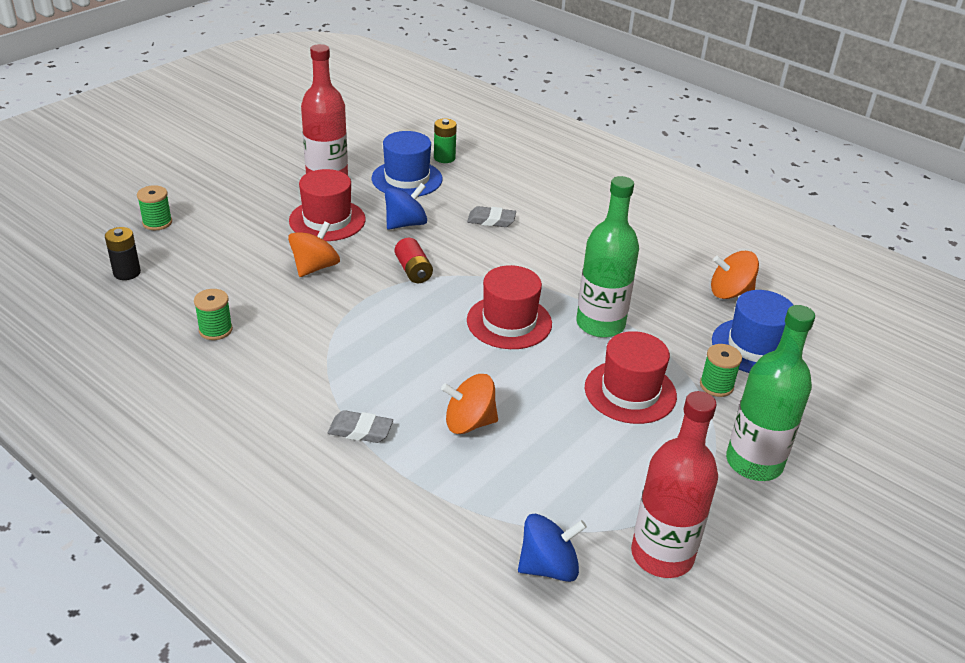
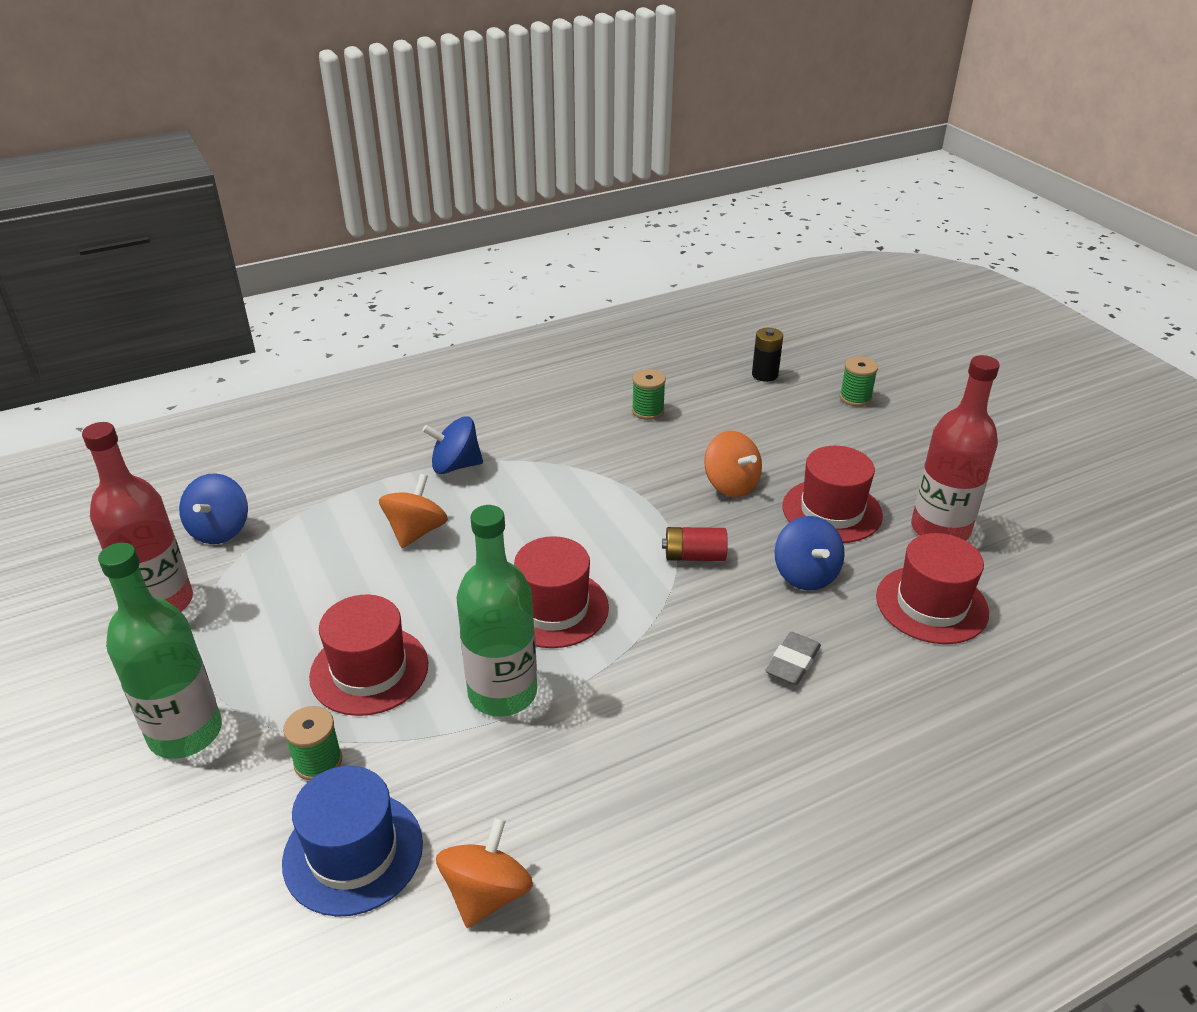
camera: 115 degrees right, 0 degrees up
(360, 430) = (455, 466): grey eraser -> blue spinning top
(407, 179) = (931, 604): blue hat -> red hat
(444, 158) = (998, 663): green battery -> none

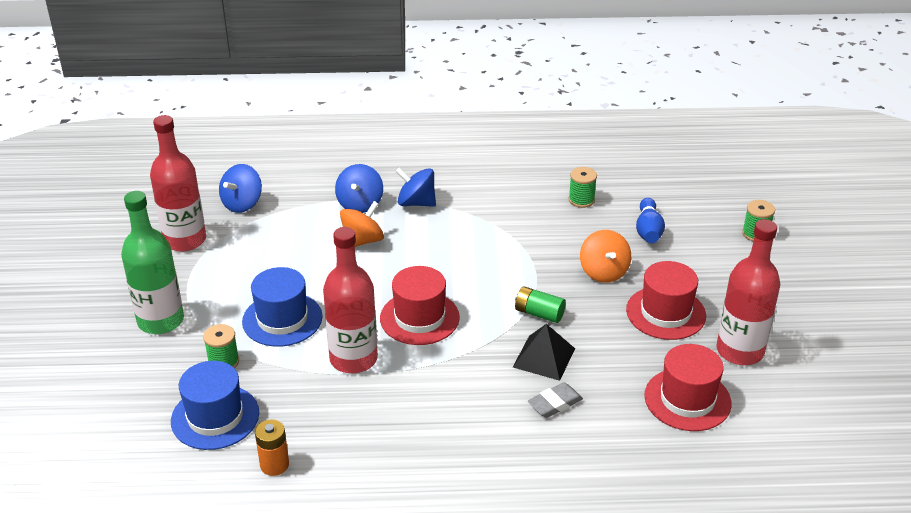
camera: 25 degrees right, 0 degrees up
(369, 670) = (282, 319): red hat -> blue hat
(487, 893) = (274, 465): orange spinning top -> orange battery
(502, 692) = (353, 359): green bottle -> red bottle
(694, 556) = (539, 313): red battery -> green battery
(738, 608) = (544, 357): none -> black pyramid
(744, 424) = (648, 230): none -> blue bowling pin
(765, 375) = (695, 196): black battery -> none
(805, 574) = (610, 350): blue spinning top -> blue spinning top (360, 204)

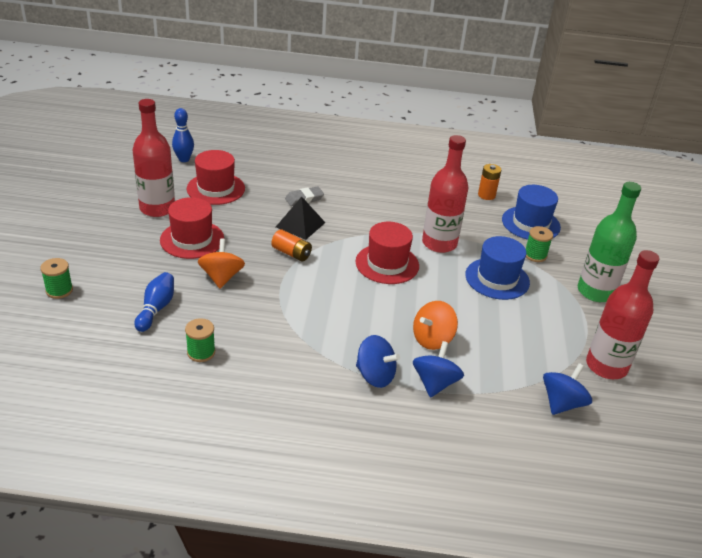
camera: 175 degrees left, 0 degrees up
(539, 313) = (291, 253): green battery -> orange battery
(772, 451) = (184, 159): none -> blue bowling pin

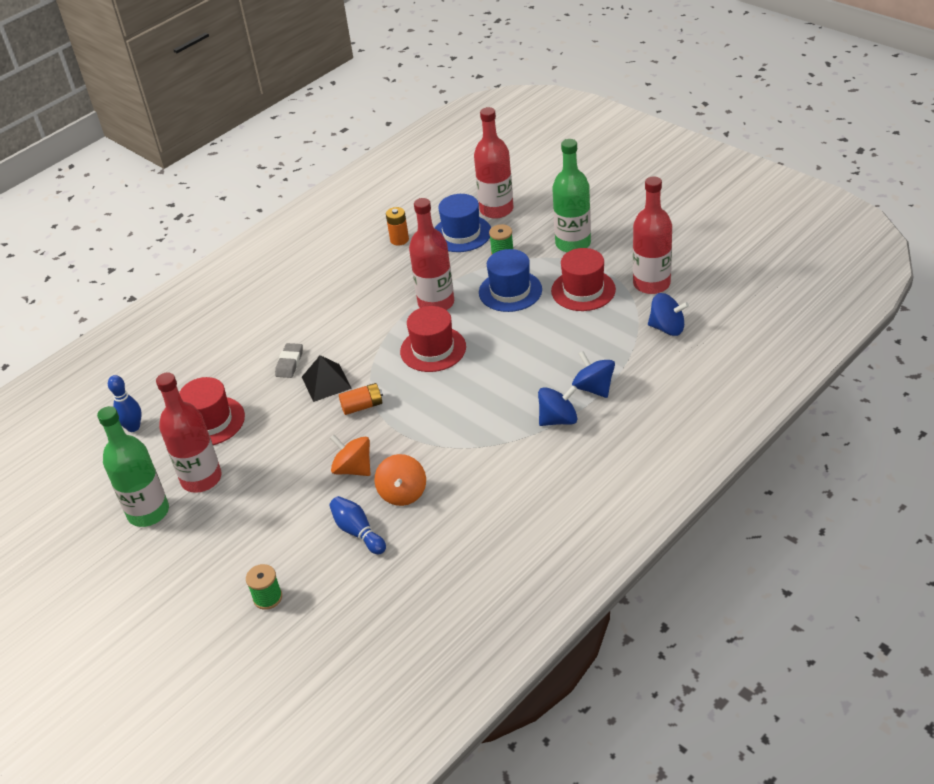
camera: 45 degrees left, 5 degrees up
(109, 199) = (148, 512): none -> green bottle
(192, 239) = (277, 470): red hat -> red hat (583, 290)
(201, 352) = (442, 520): green spool -> none
(432, 339) = (546, 366): orange spinning top -> orange spinning top (403, 493)
(562, 403) = (667, 328): blue spinning top -> blue spinning top turned 120 degrees clockwise
(580, 230) = (496, 209): none -> red bottle

